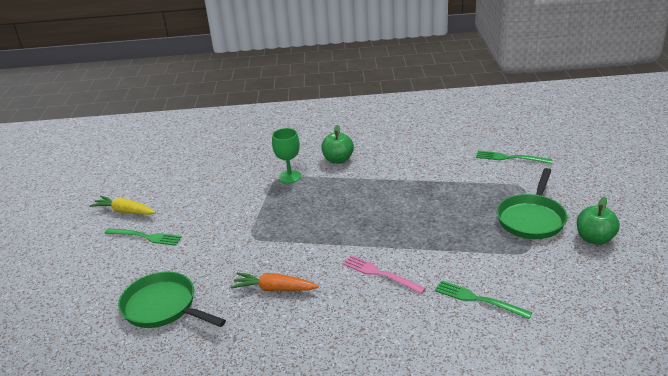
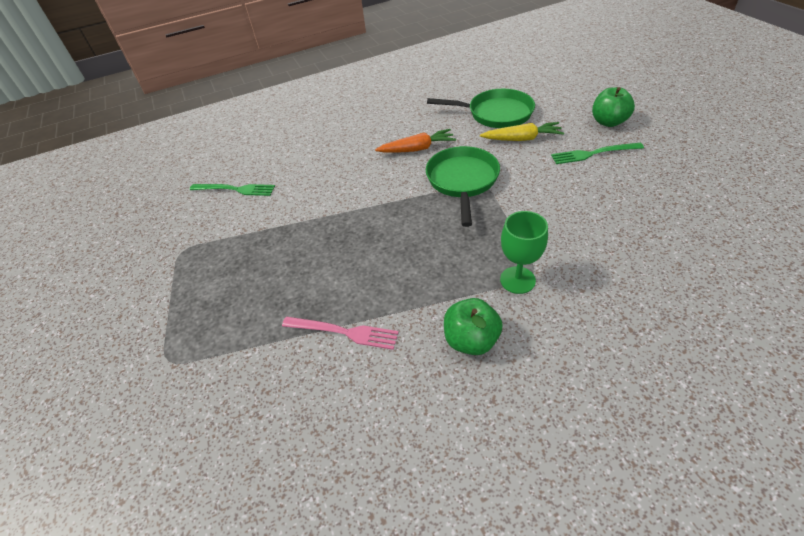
camera: 160 degrees right, 15 degrees up
(125, 211) = (660, 170): yellow carrot -> yellow carrot (522, 139)
(380, 274) = (329, 186): pink fork -> pink fork (344, 332)
(510, 158) = (173, 437): green fork -> none
(531, 219) = (166, 299): green pan -> green pan (462, 181)
(594, 239) = (100, 289): green apple -> green apple (608, 122)

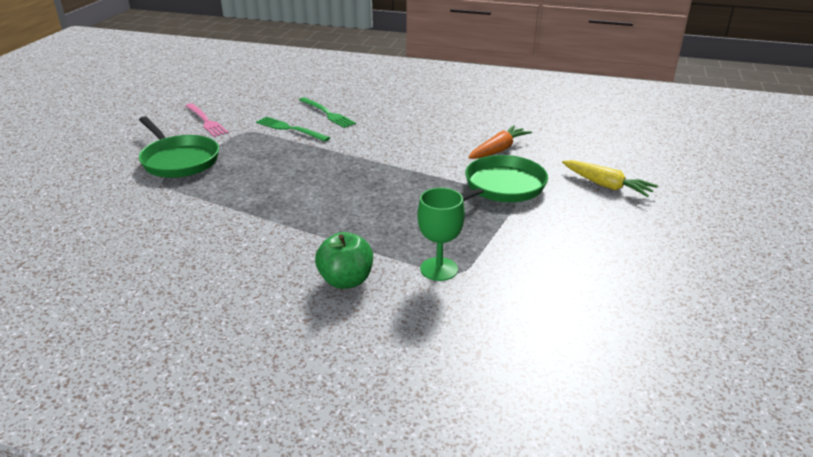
camera: 35 degrees right, 15 degrees down
(344, 332) = (273, 226): pink fork -> pink fork (206, 121)
(417, 149) = (498, 150): orange carrot -> orange carrot turned 75 degrees counterclockwise
(496, 114) = (612, 157): green pan -> green pan (179, 160)
(593, 153) = (661, 228): green fork -> green fork (290, 129)
(608, 122) = (723, 214): green apple -> none

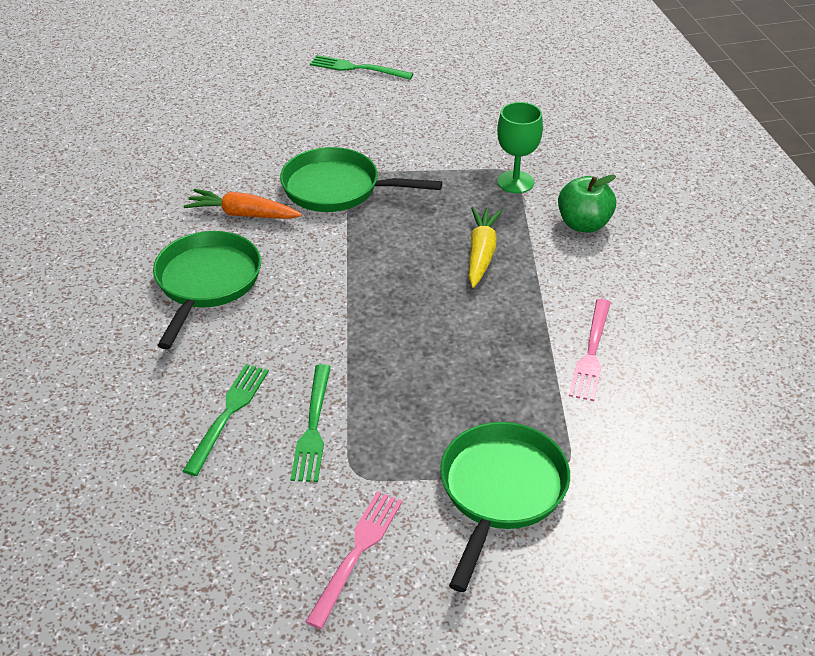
camera: 120 degrees left, 10 degrees up
(218, 224) = (591, 353): none -> pink fork
(437, 127) = (206, 283): none -> green pan
(606, 185) = (279, 129): yellow carrot -> yellow carrot (481, 253)
(707, 249) = (357, 68): none -> green fork

